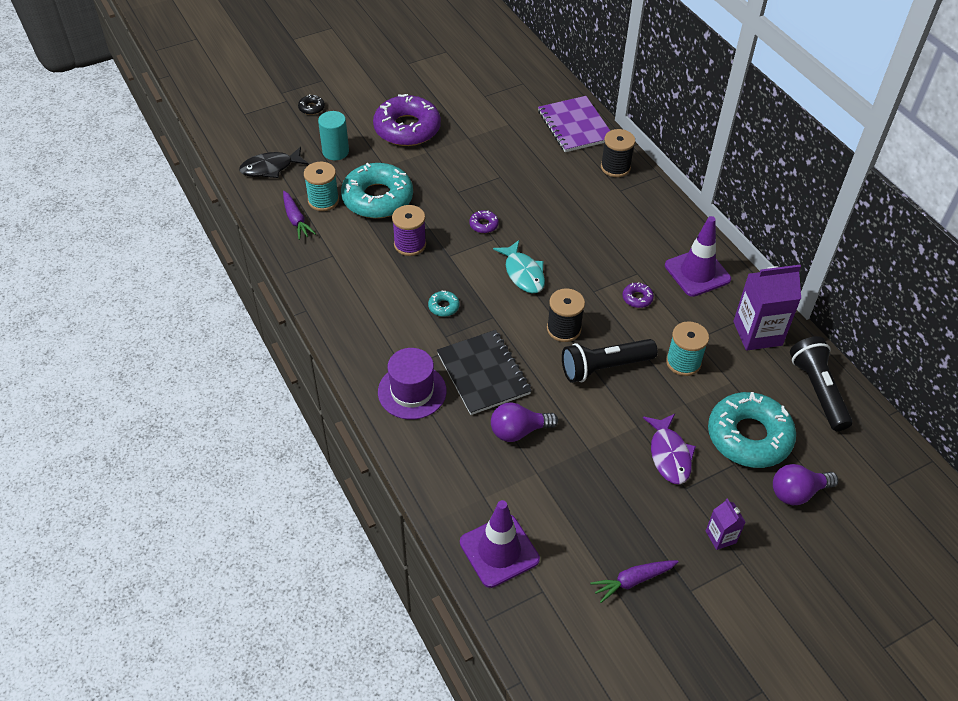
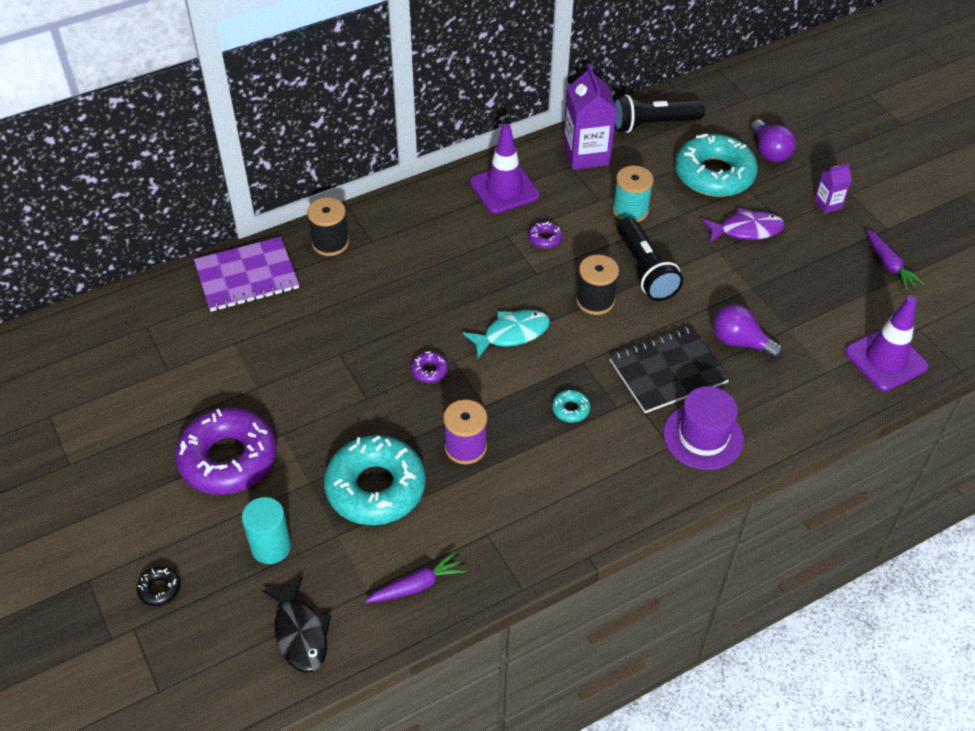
camera: 90 degrees left, 0 degrees up
(323, 200) = (378, 554): turquoise spool -> none
(518, 431) = (740, 342): purple light bulb -> purple light bulb turned 135 degrees clockwise

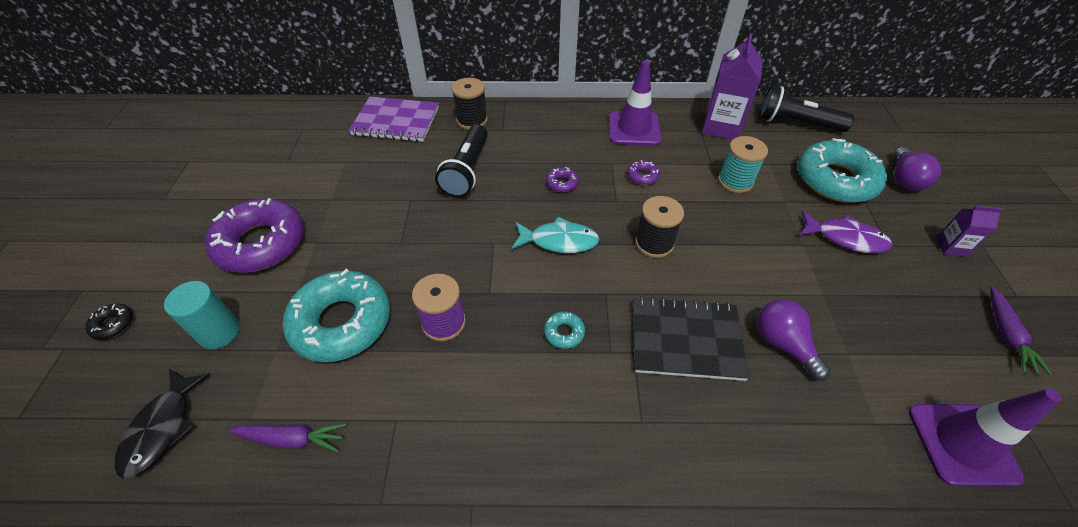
camera: 30 degrees right, 0 degrees up
(429, 371) = (467, 242): purple donut -> purple donut (562, 183)
(645, 270) = (719, 235): black flashlight -> black flashlight (467, 171)
(703, 436) = (684, 429): purple hat -> none

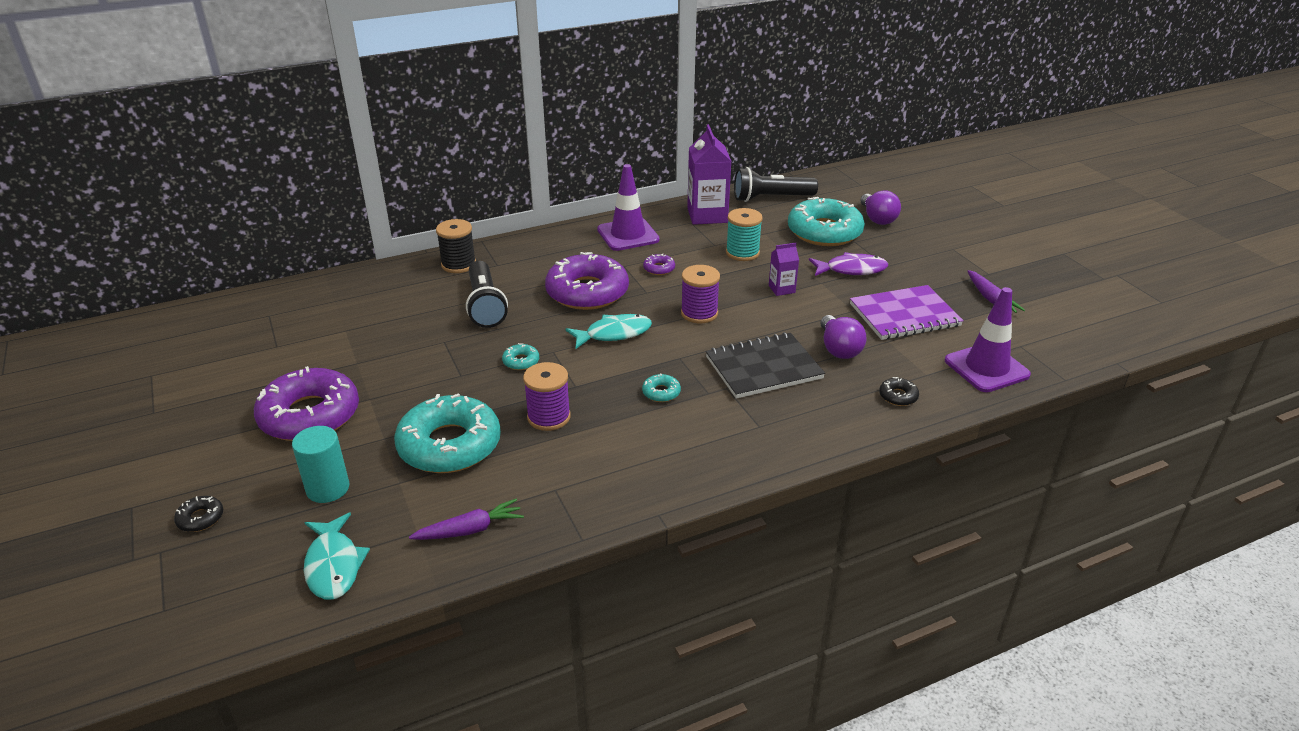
camera: 25 degrees left, 15 degrees down
(162, 429) = (334, 565): black fish -> turquoise fish
(396, 121) = (374, 284): purple notebook -> purple notebook (904, 315)
(459, 245) = (521, 361): none -> turquoise donut
(562, 183) = (587, 292): purple donut -> purple donut, size x2.50
(654, 243) = (699, 313): black spool -> purple spool
(783, 344) = (839, 349): purple light bulb -> purple light bulb turned 135 degrees counterclockwise
(825, 444) = (898, 396): none -> black donut
(951, 246) = (931, 255): purple carton -> purple carton (781, 289)

